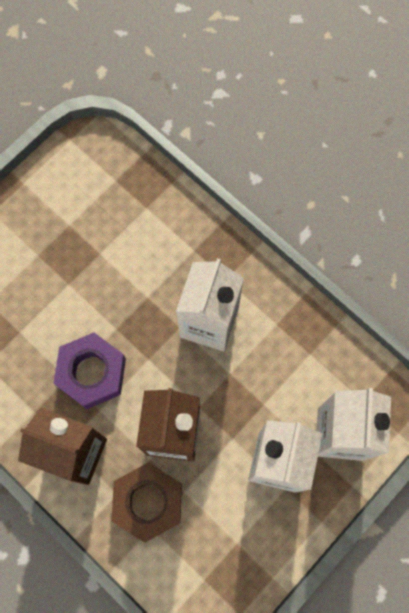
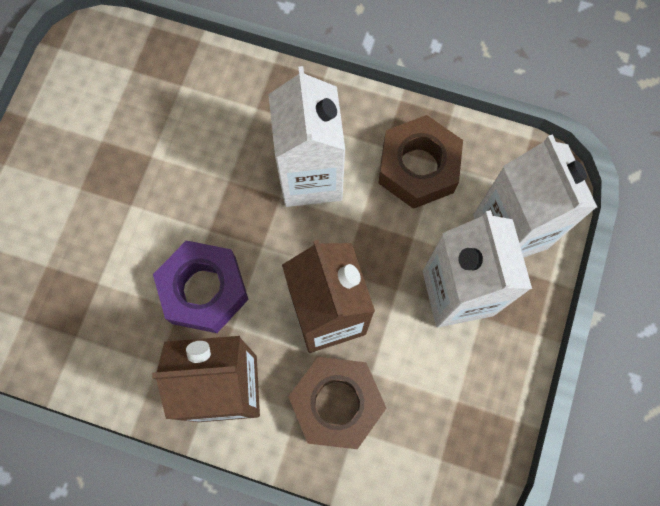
camera: 25 degrees left, 0 degrees up
(294, 352) = (418, 167): none -> brown nut

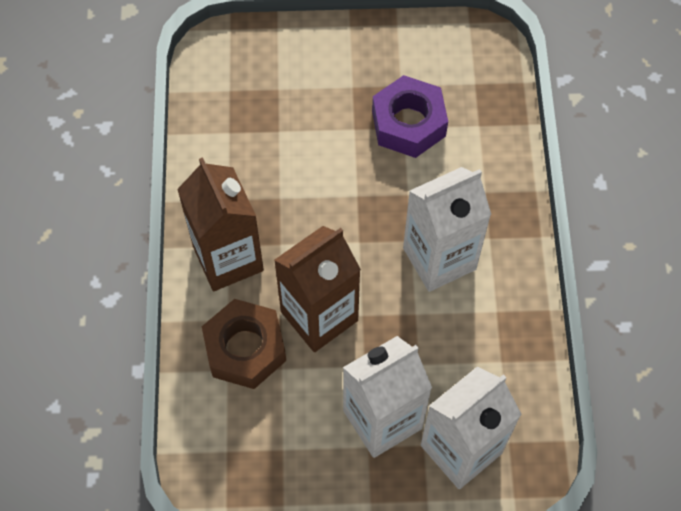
camera: 70 degrees right, 10 degrees down
(204, 290) = (303, 211): purple nut -> purple nut (408, 124)
(418, 167) = (488, 347): brown nut -> none

